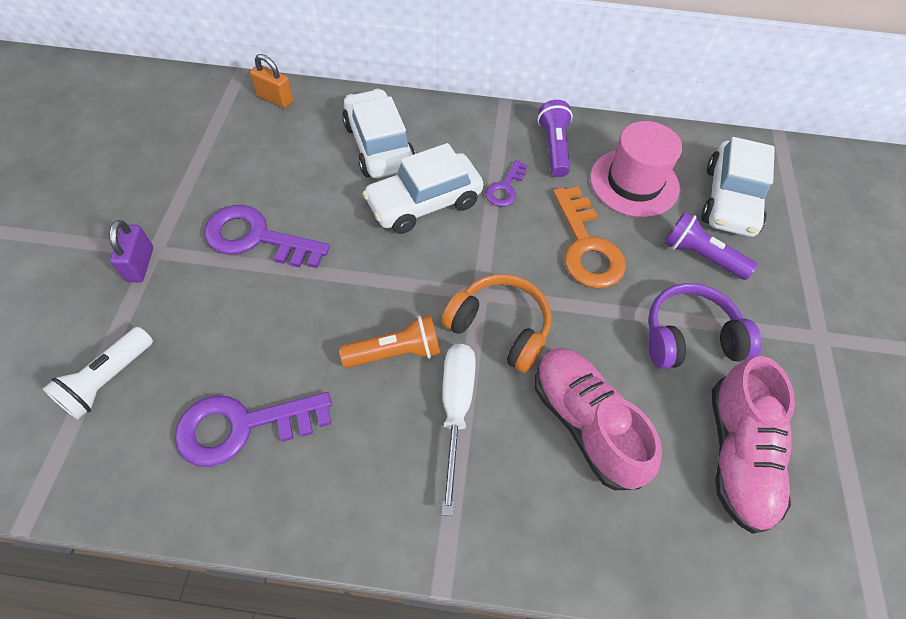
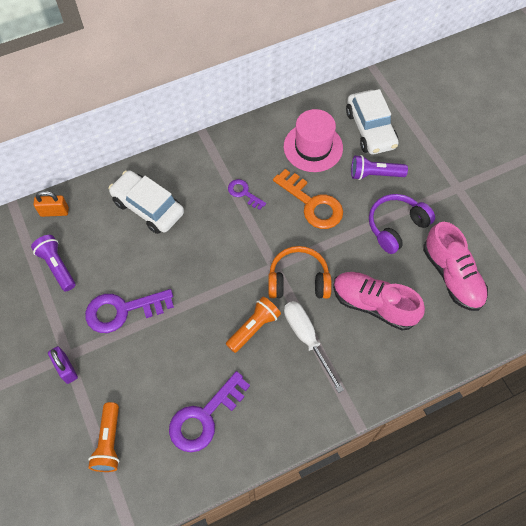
camera: 30 degrees left, 5 degrees up
(108, 380) = (109, 442): white flashlight -> orange flashlight
(424, 203) = (204, 230): white car -> none
(505, 188) = (243, 193): purple key -> purple key turned 135 degrees clockwise
(554, 148) = (253, 149): purple flashlight -> purple flashlight (57, 266)

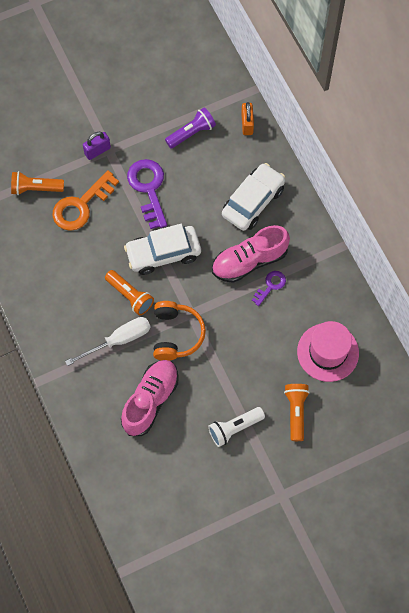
camera: 90 degrees right, 5 degrees up
(204, 417) = (52, 258): purple key -> none
(312, 204) = (259, 350): orange key -> orange key (81, 206)
(370, 129) = (353, 411): white car -> white car (163, 253)
(375, 174) = (296, 412): purple flashlight -> orange flashlight
(396, 226) = (234, 428): purple headphones -> white flashlight
(452, 276) = (180, 477): pink shoe -> pink shoe (249, 261)

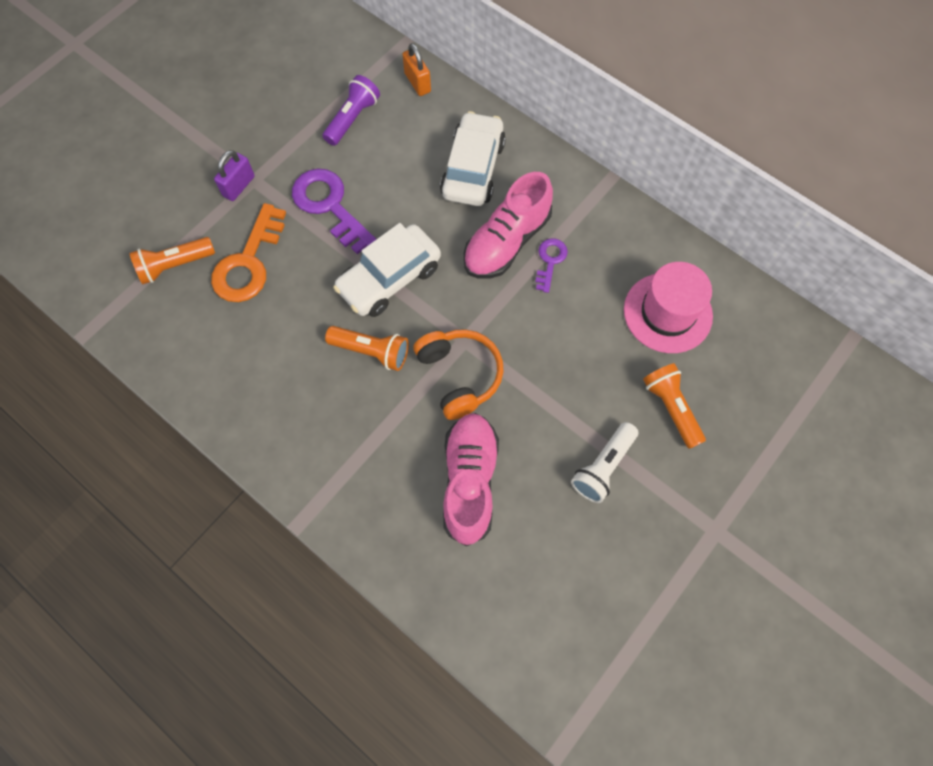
camera: 25 degrees left, 0 degrees up
(119, 340) = (385, 417): white screwdriver -> none

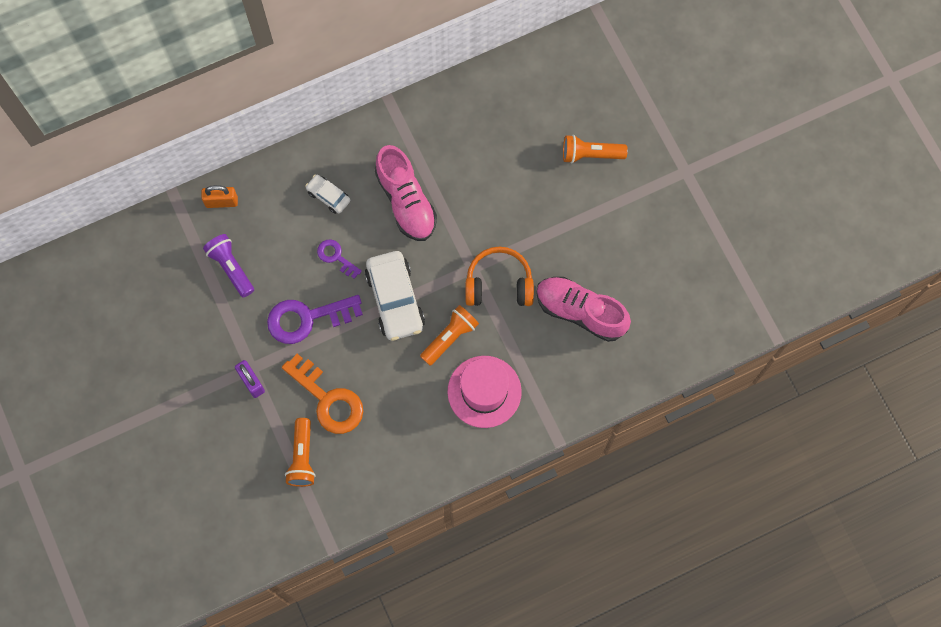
camera: 65 degrees left, 5 degrees up
(473, 169) = (328, 196): white car -> white car, size x0.52
(550, 261) = (437, 178): purple key -> purple key (336, 257)
(603, 467) = (611, 220): white flashlight -> none
(667, 313) = (519, 119): pink hat -> pink hat (484, 391)

